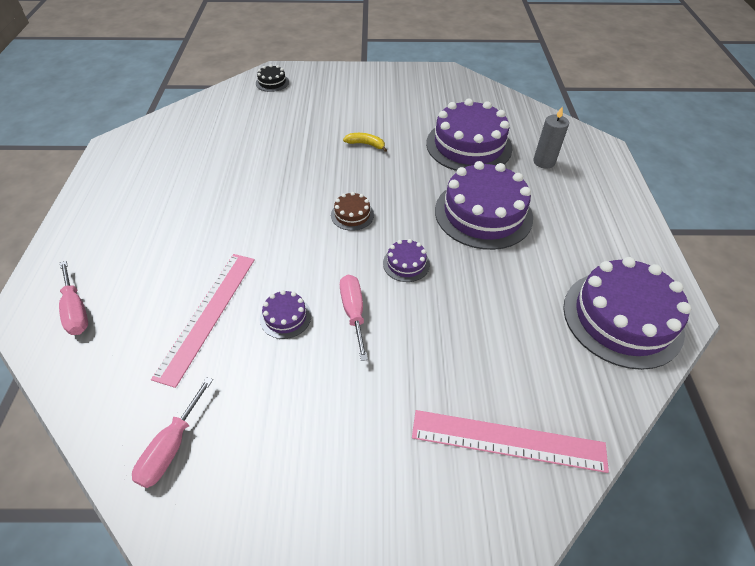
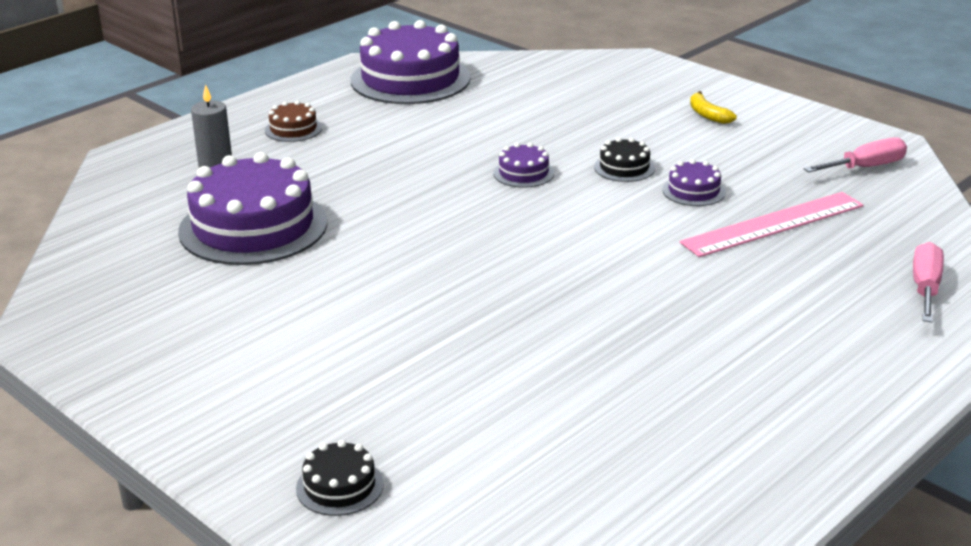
camera: 135 degrees left, 20 degrees down
(352, 215) = (515, 230): brown cake -> brown cake (293, 129)
(353, 312) = (624, 167): pink screwdriver -> black cake
(366, 144) = (371, 292): yellow banana -> yellow banana (708, 115)
(483, 213) = (377, 169): purple cake -> none
(508, 440) = (602, 79): pink ruler -> none

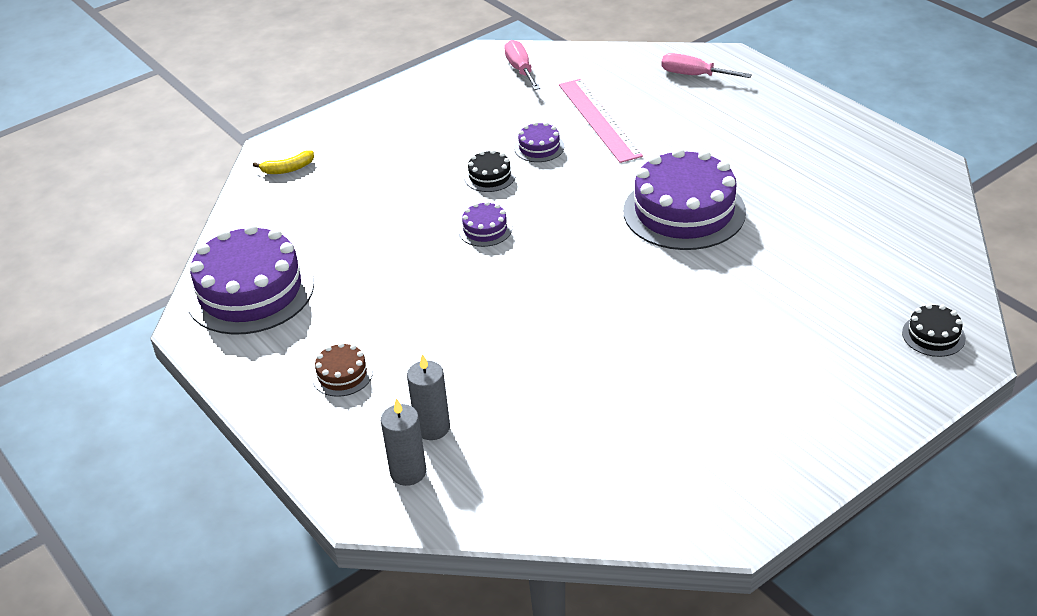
camera: 80 degrees left, 10 degrees up
(162, 169) = (408, 472): none -> grey candle
(253, 227) = (551, 395): purple cake -> purple cake (684, 211)
(708, 115) = (405, 126): yellow banana -> yellow banana (288, 169)

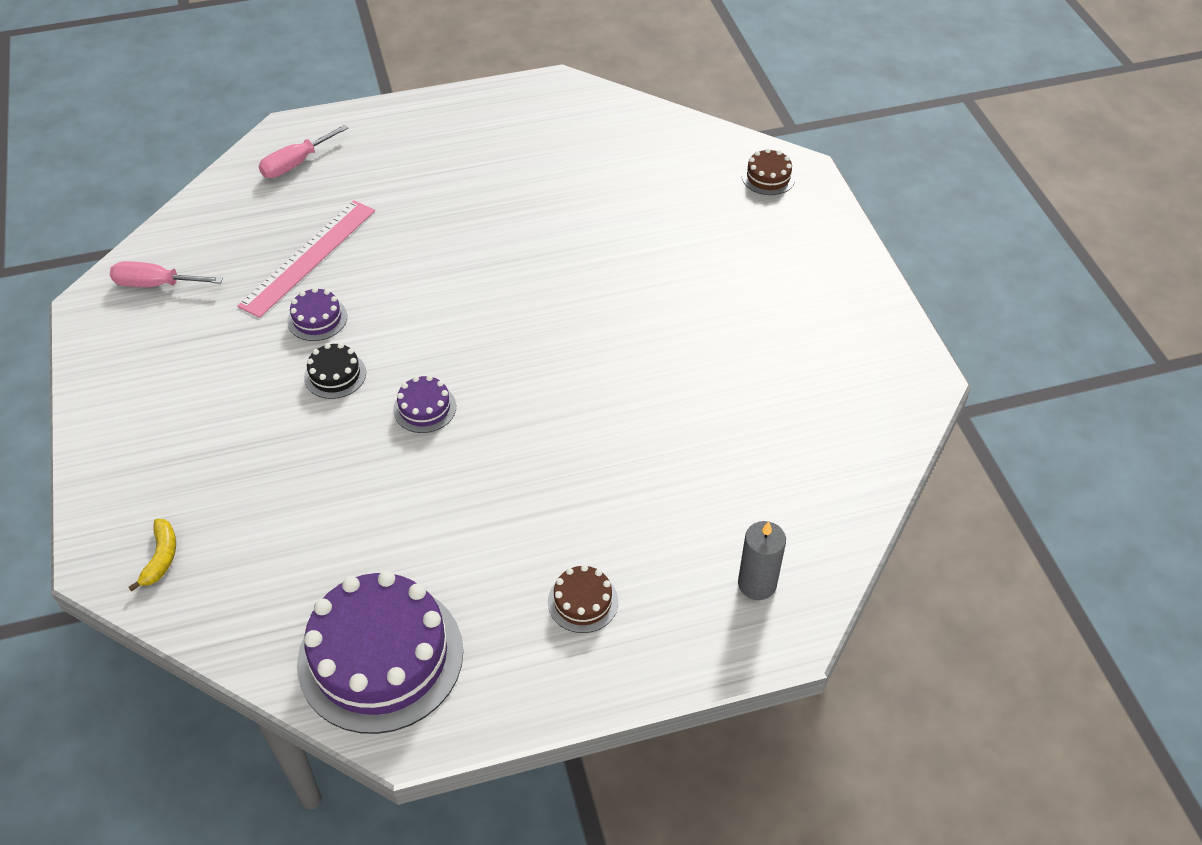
camera: 70 degrees left, 10 degrees up
(432, 428) = (704, 545): grey candle -> none
(599, 119) = (308, 257): pink ruler -> pink ruler turned 60 degrees counterclockwise
(684, 211) = (508, 254): purple cake -> none
(933, 335) = (768, 177): black cake -> brown cake

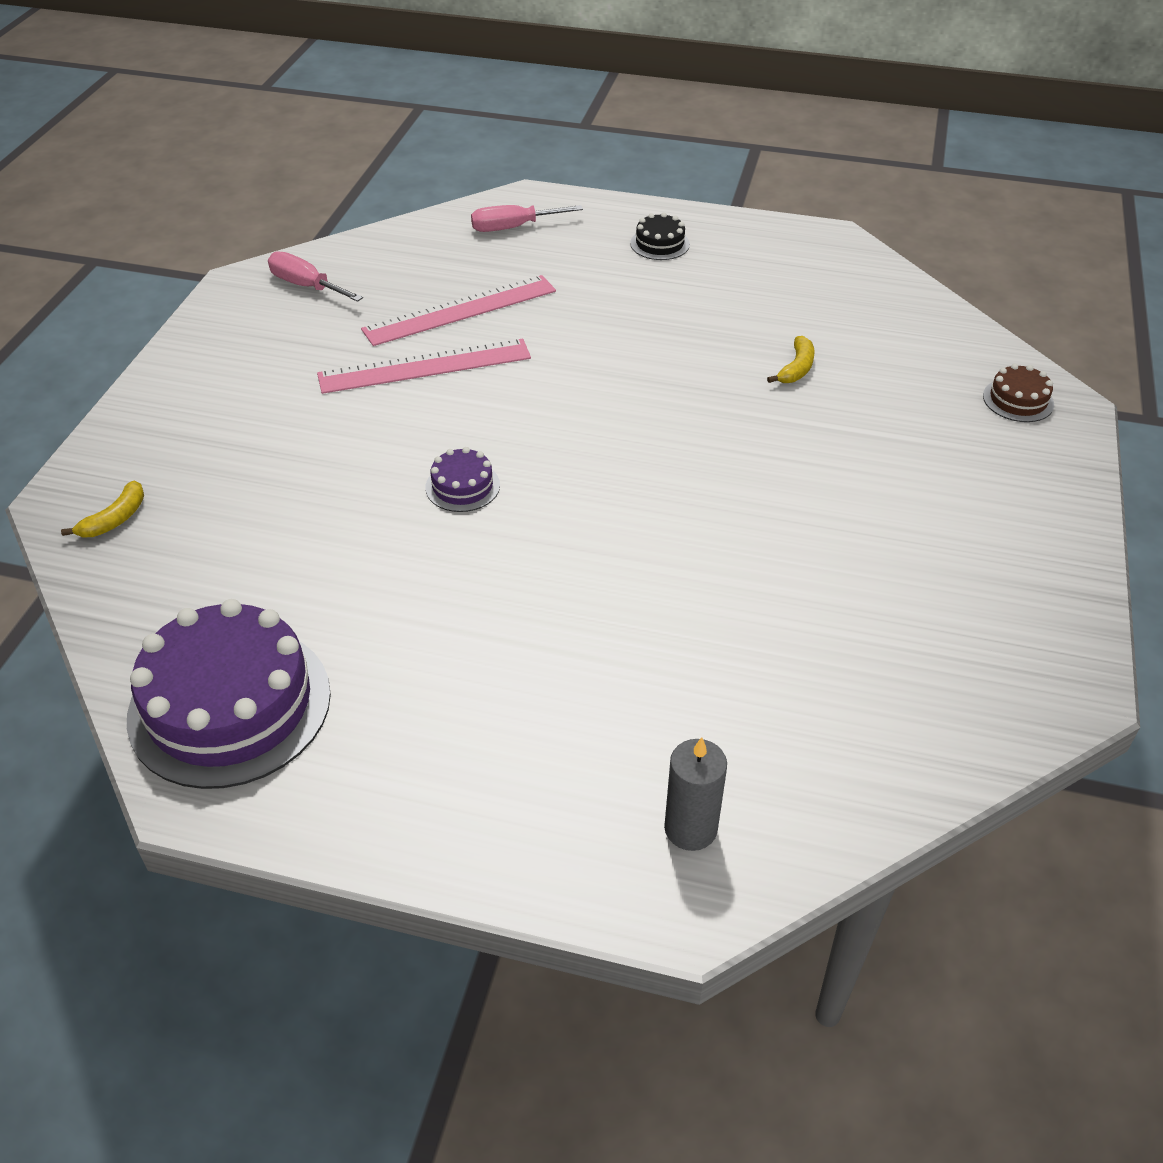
camera: 30 degrees right, 5 degrees down
(317, 319) = (425, 366): purple cake -> pink ruler
(335, 375) = (401, 422): black cake -> black cake (660, 244)
(583, 601) = (476, 750): brown cake -> none
(603, 209) = (796, 368): none -> yellow banana

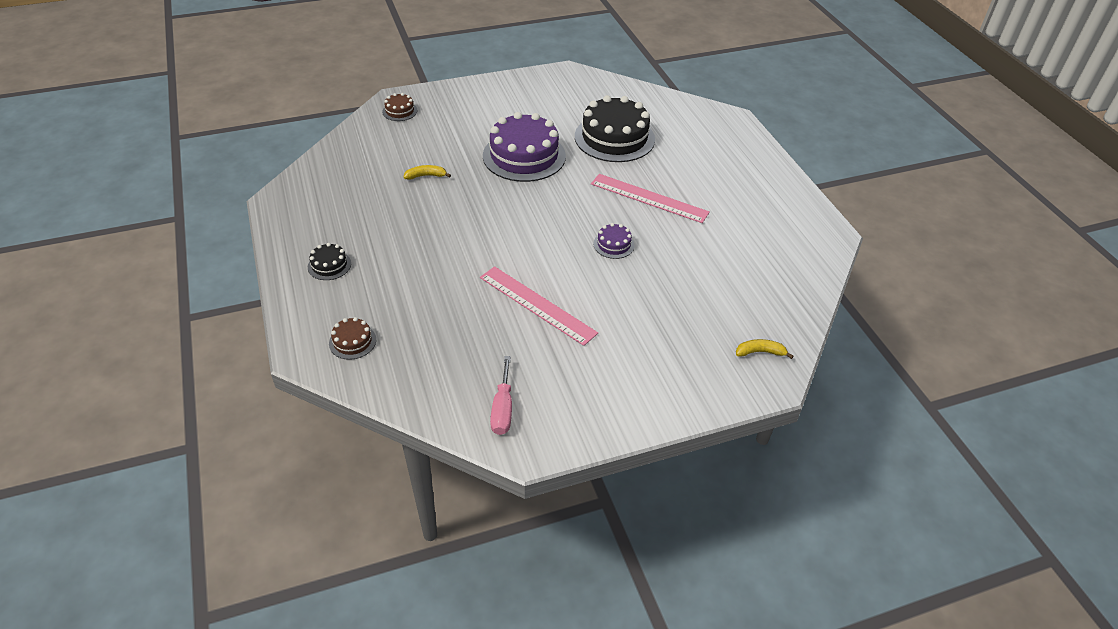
camera: 125 degrees left, 0 degrees up
(230, 705) = (793, 247): purple cake -> purple cake (524, 156)
(460, 310) = (471, 318): pink ruler -> pink ruler (649, 198)
(513, 227) = (352, 341): pink screwdriver -> brown cake
(690, 828) = (708, 125): grey candle -> none
(751, 635) = (614, 138): none -> black cake

